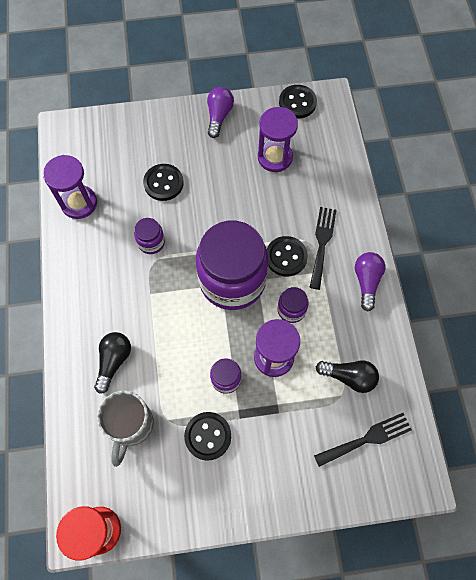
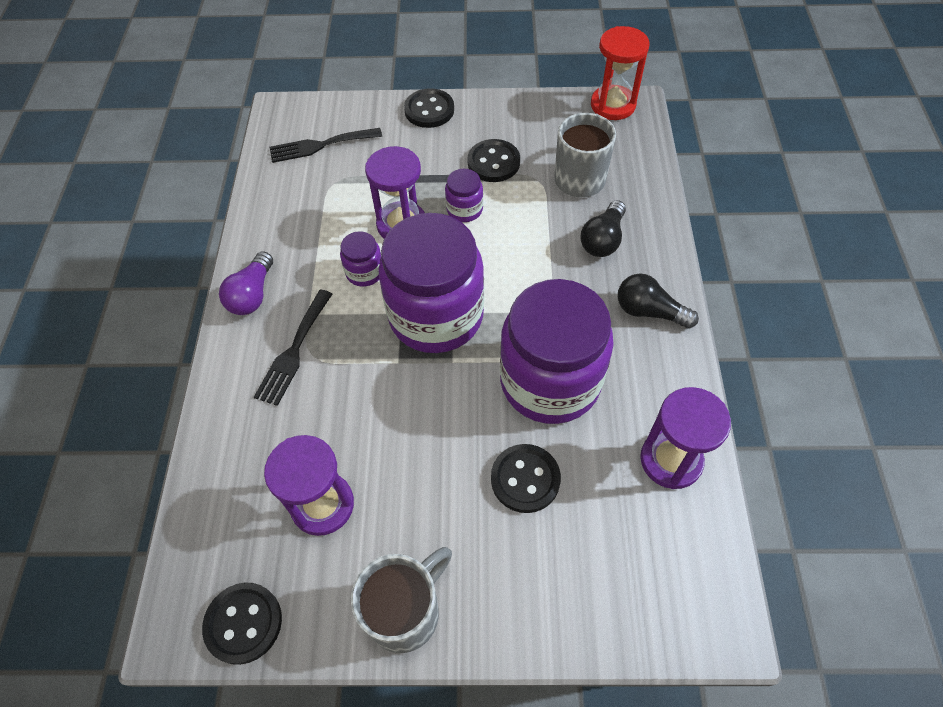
camera: 170 degrees left, 10 degrees down
(151, 242) = (550, 381): purple jar -> purple jar, size x2.37
(219, 116) = (406, 611): purple light bulb -> grey mug
(286, 257) = (352, 338): black button -> black button (429, 110)
(349, 377) = (318, 198): black light bulb -> black light bulb (649, 311)

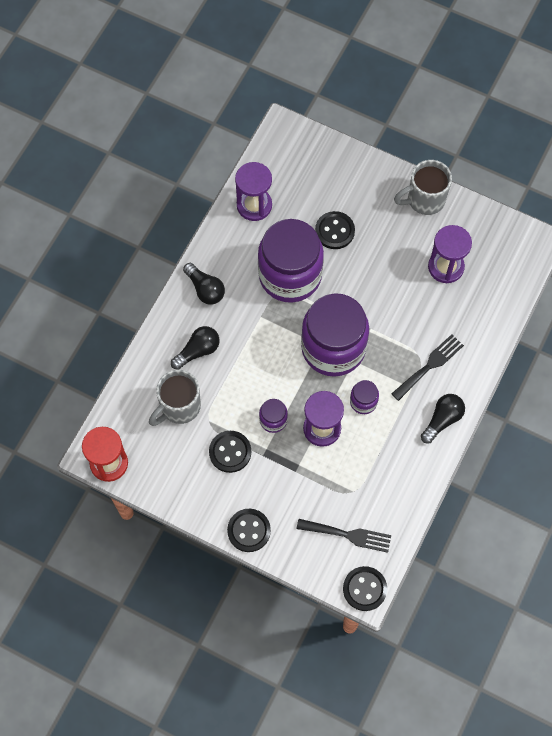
camera: 155 degrees left, 10 degrees up
(243, 623) = (503, 230): black button -> black button (364, 589)
(252, 295) = (442, 420): purple light bulb -> black light bulb

